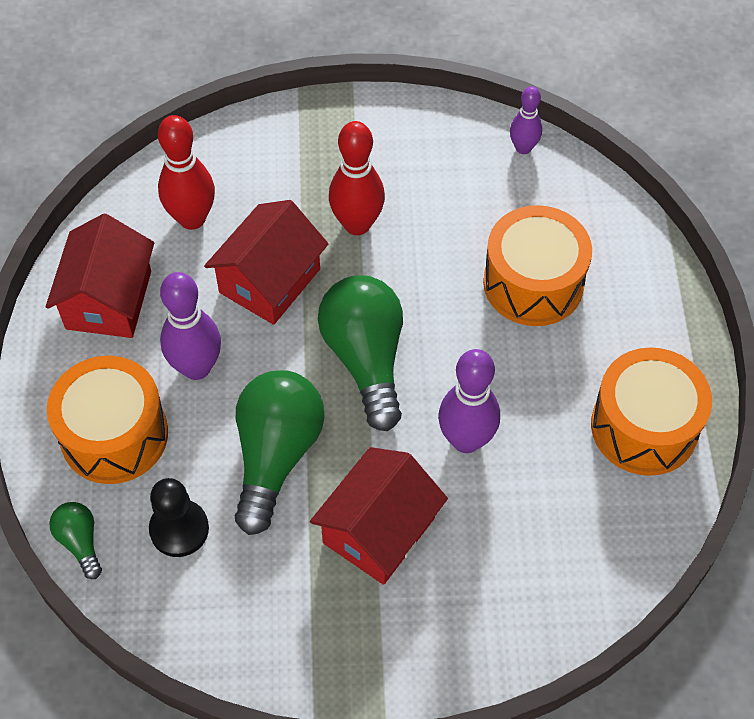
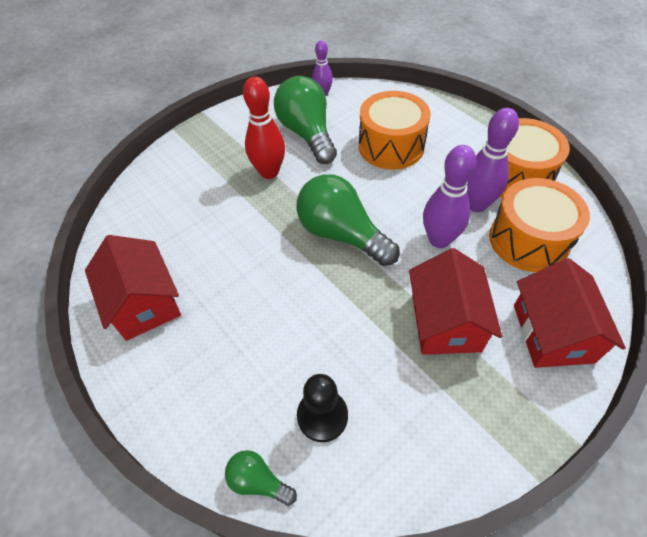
camera: 35 degrees left, 5 degrees down
(114, 435) = (220, 386): orange drum -> orange drum (528, 240)
(192, 218) = (163, 224): red bowling pin -> none
(196, 367) = (241, 305): purple bowling pin -> purple bowling pin (476, 204)
(269, 281) = (244, 229): red house -> red house (552, 333)
(276, 455) = (341, 322): green light bulb -> green light bulb (307, 133)

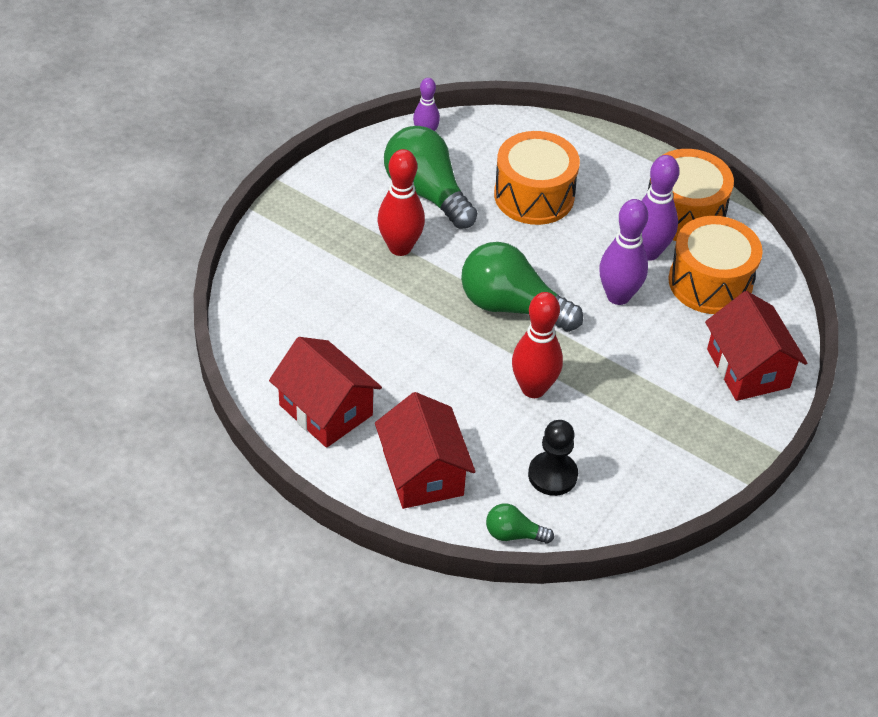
camera: 20 degrees left, 5 degrees down
(334, 316) = (533, 388): none -> red bowling pin
(445, 322) = (645, 375): red house -> red house (423, 472)

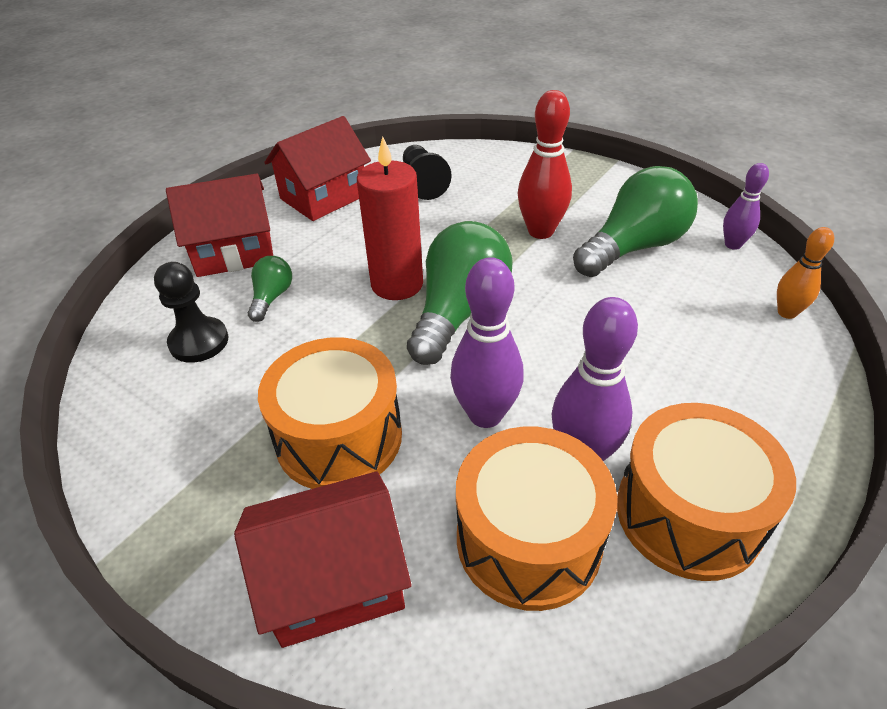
camera: 95 degrees right, 5 degrees down
(307, 329) = (423, 183): none -> black pawn
(475, 346) = (397, 284): none -> red candle
(509, 129) = (786, 312): none -> orange bowling pin
(513, 534) = (134, 311): green light bulb -> green light bulb (272, 297)
(533, 388) = (329, 328): red bowling pin -> none
(534, 195) = (662, 334): orange drum -> orange drum (339, 437)

